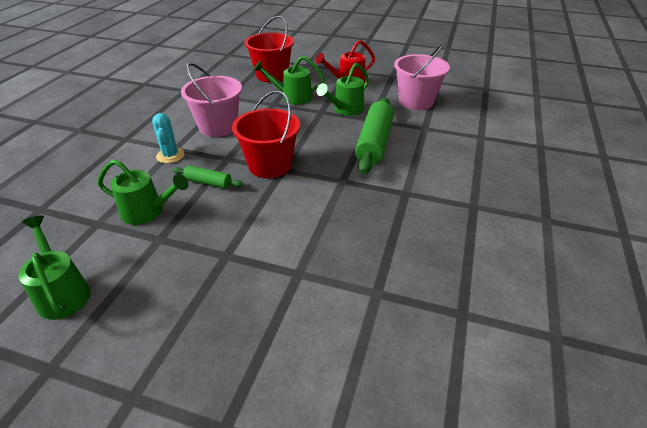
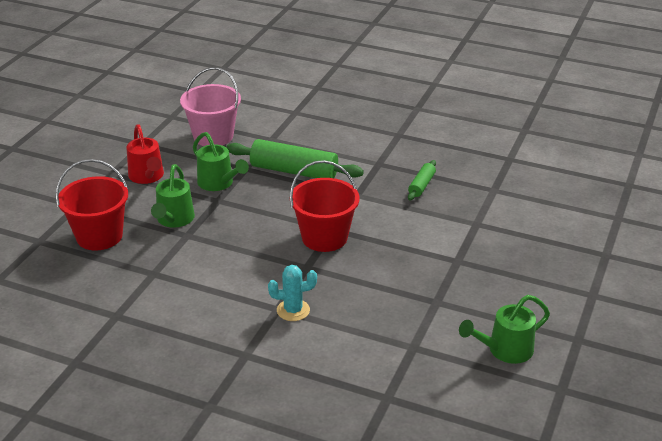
camera: 85 degrees left, 5 degrees down
(148, 212) = (396, 314): green watering can -> none
(208, 182) = (350, 277): green rolling pin -> green rolling pin (421, 185)
(218, 127) = (233, 277): pink bucket -> none

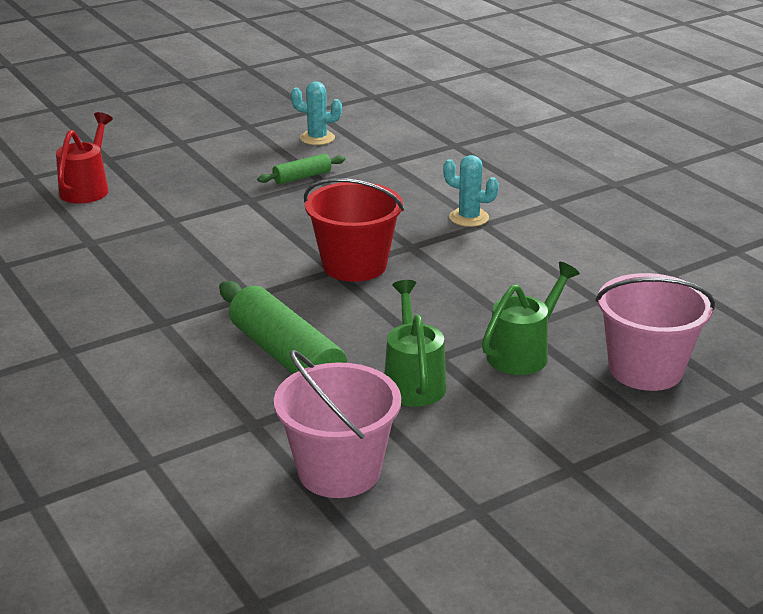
camera: 145 degrees left, 5 degrees down
(99, 236) = (645, 369): red bucket -> pink bucket
(147, 177) = (514, 436): red watering can -> red watering can (87, 188)
(421, 185) = (158, 276): green rolling pin -> green rolling pin (302, 177)
(504, 350) = (317, 138): green watering can -> turquoise cactus

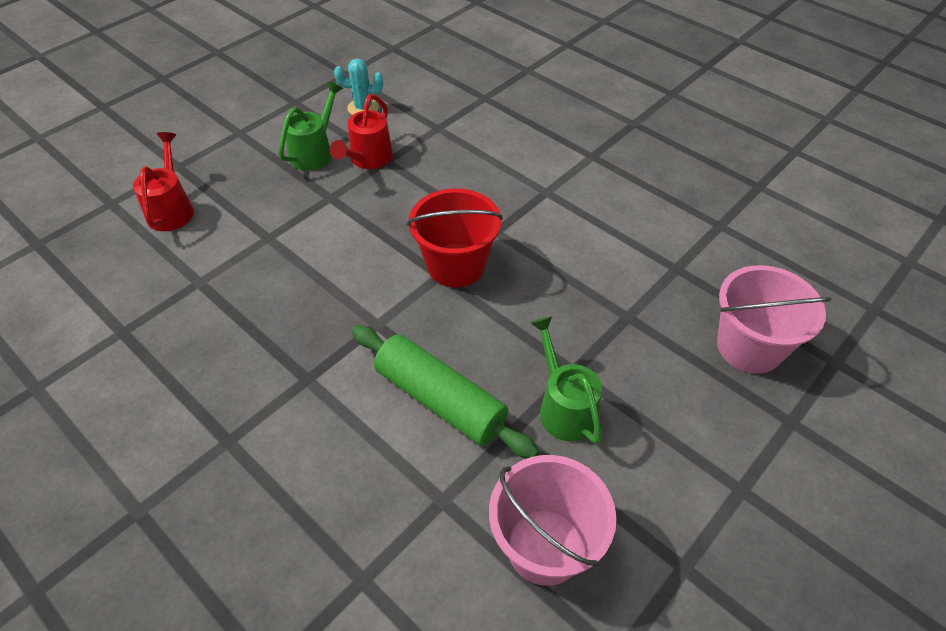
camera: 15 degrees left, 20 degrees up
(302, 177) = (368, 160): green rolling pin -> red watering can
(469, 218) = (531, 186): turquoise cactus -> none
(524, 353) = (643, 348): green watering can -> green watering can (315, 151)

